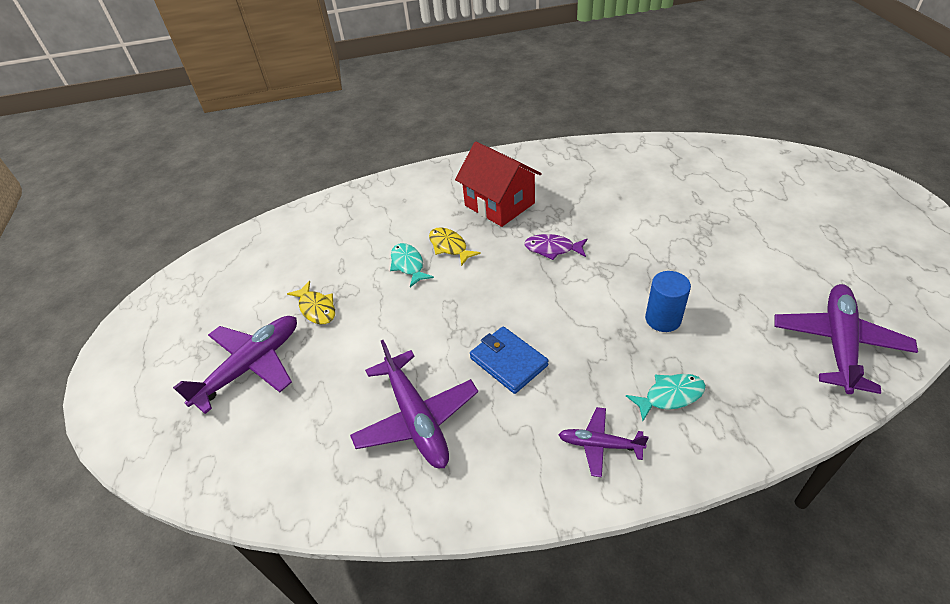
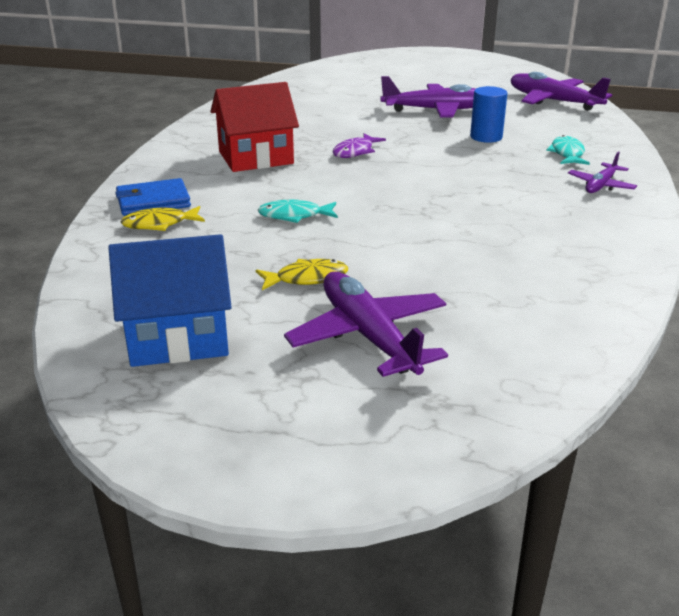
camera: 70 degrees left, 15 degrees down
(229, 284) = (178, 337): none -> blue house
(416, 418) = (525, 250): purple plane -> purple plane (436, 110)
(449, 246) = (291, 191): yellow fish -> yellow fish (159, 224)
(508, 362) = (485, 198): blue wallet -> blue wallet (153, 201)

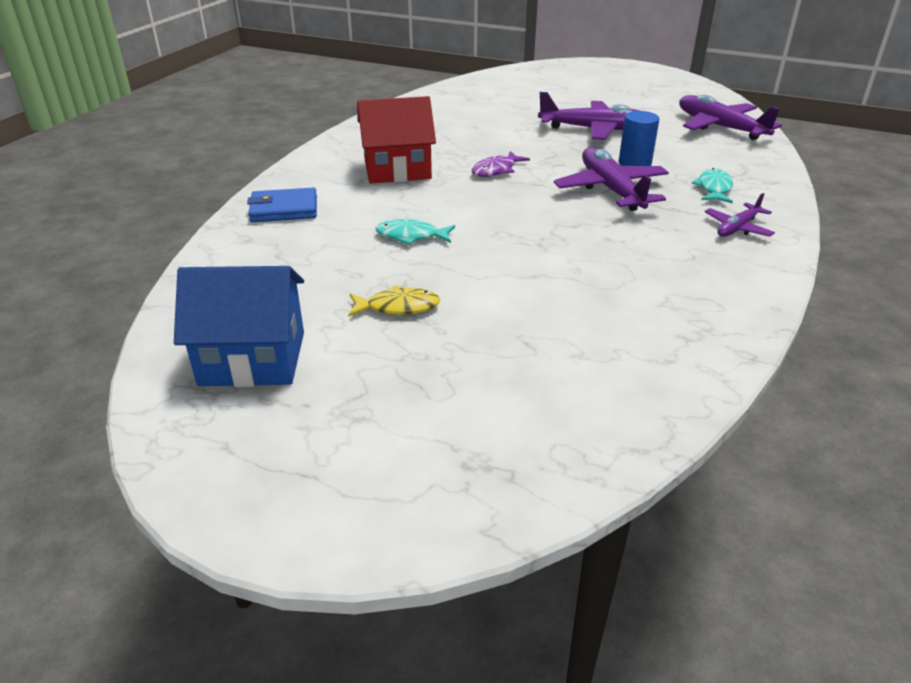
camera: 10 degrees right, 5 degrees up
(159, 224) = (280, 234): yellow fish -> none
(369, 336) = (435, 379): purple plane -> purple plane (611, 190)

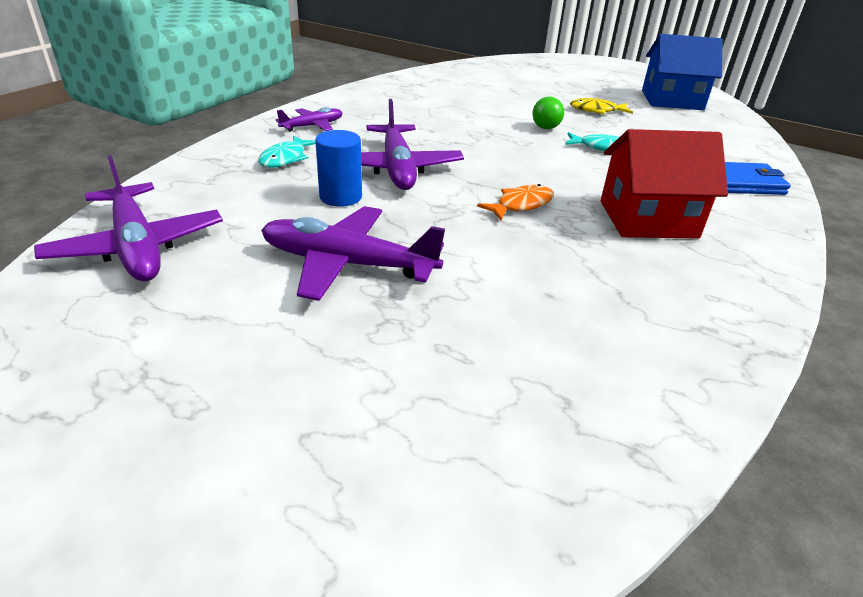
camera: 175 degrees left, 0 degrees up
(475, 260) = (545, 128): none -> green ball
(496, 170) = (521, 205): purple fish -> orange fish

